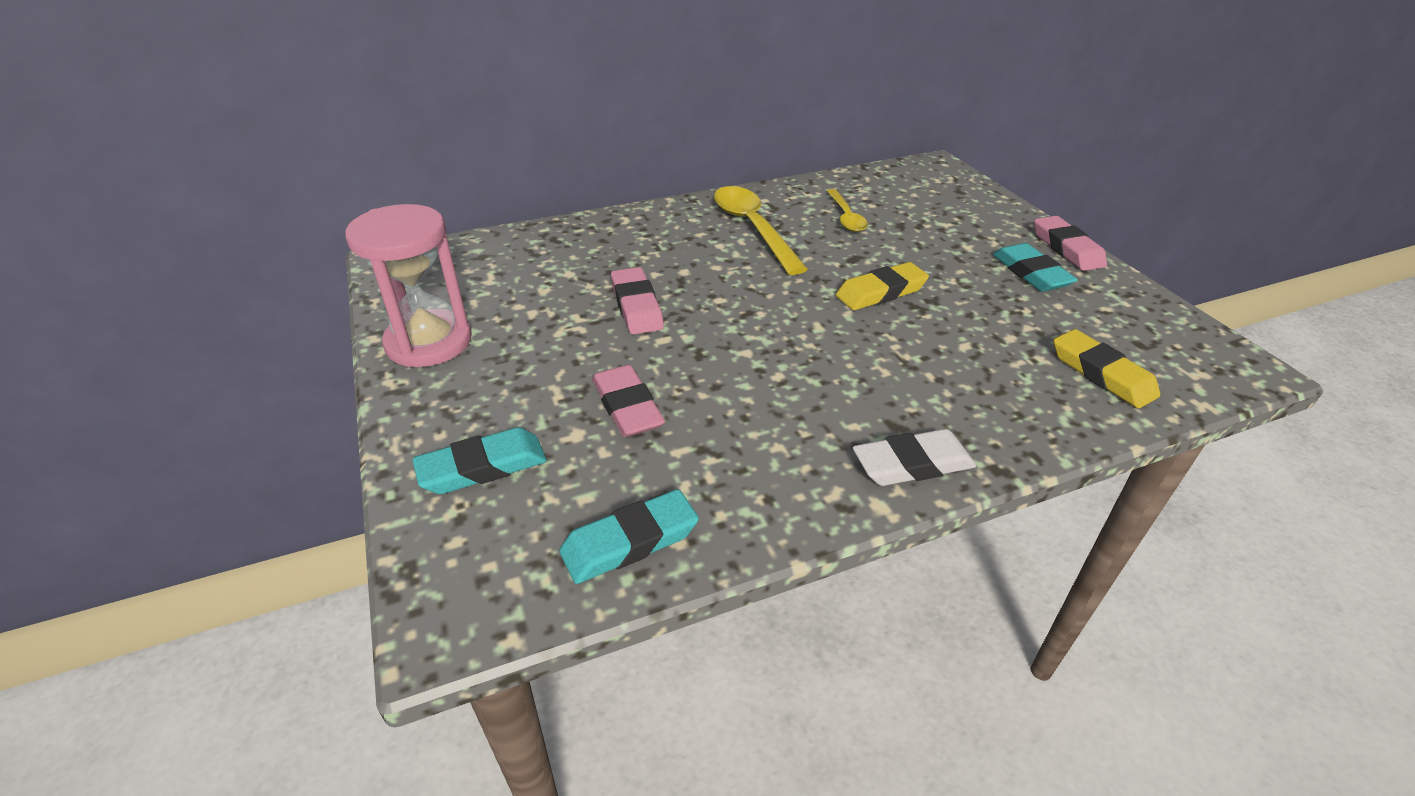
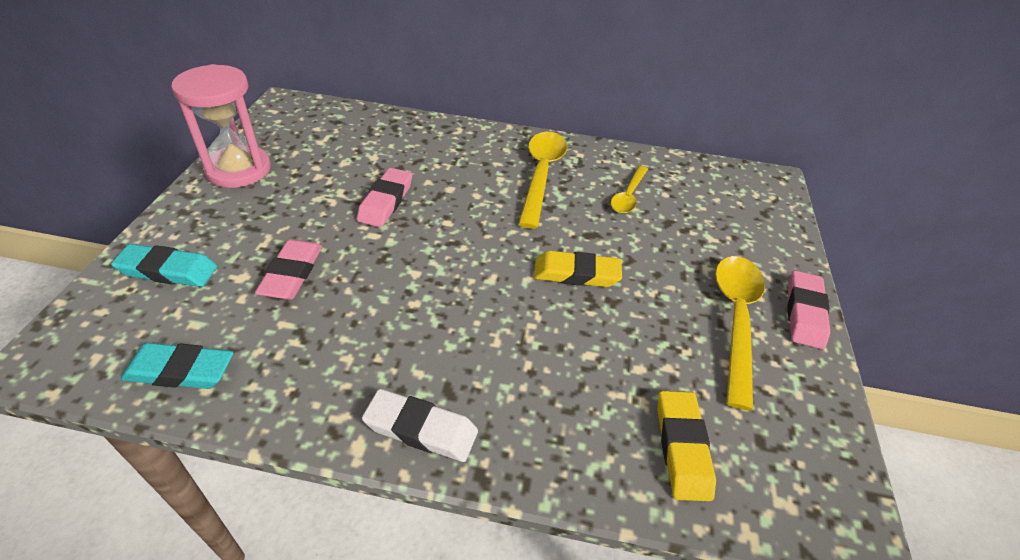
camera: 30 degrees right, 5 degrees up
(1031, 273) = (735, 320): turquoise eraser -> yellow spoon

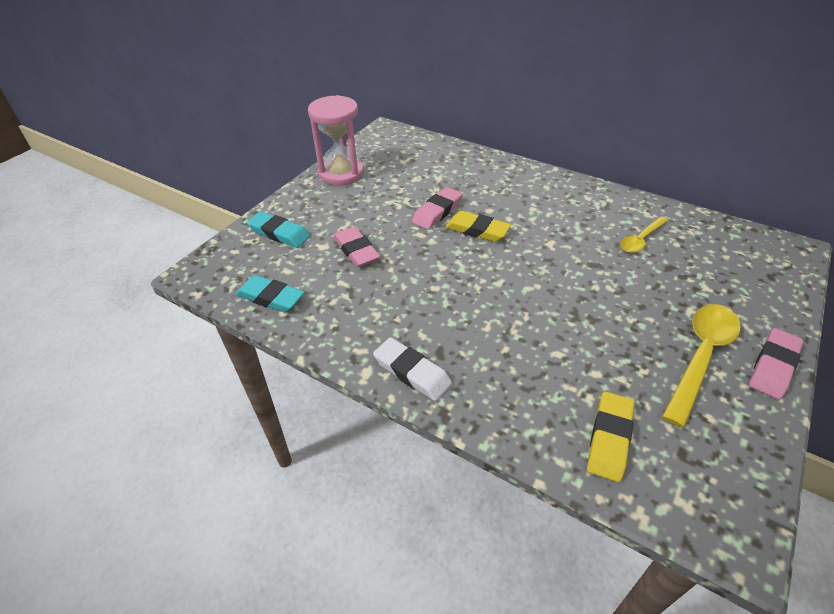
camera: 25 degrees right, 0 degrees up
(292, 274) = (356, 250): pink eraser -> pink eraser turned 60 degrees counterclockwise
(541, 175) = (569, 211): yellow spoon -> none
(576, 274) = (570, 292): yellow eraser -> yellow eraser (477, 230)

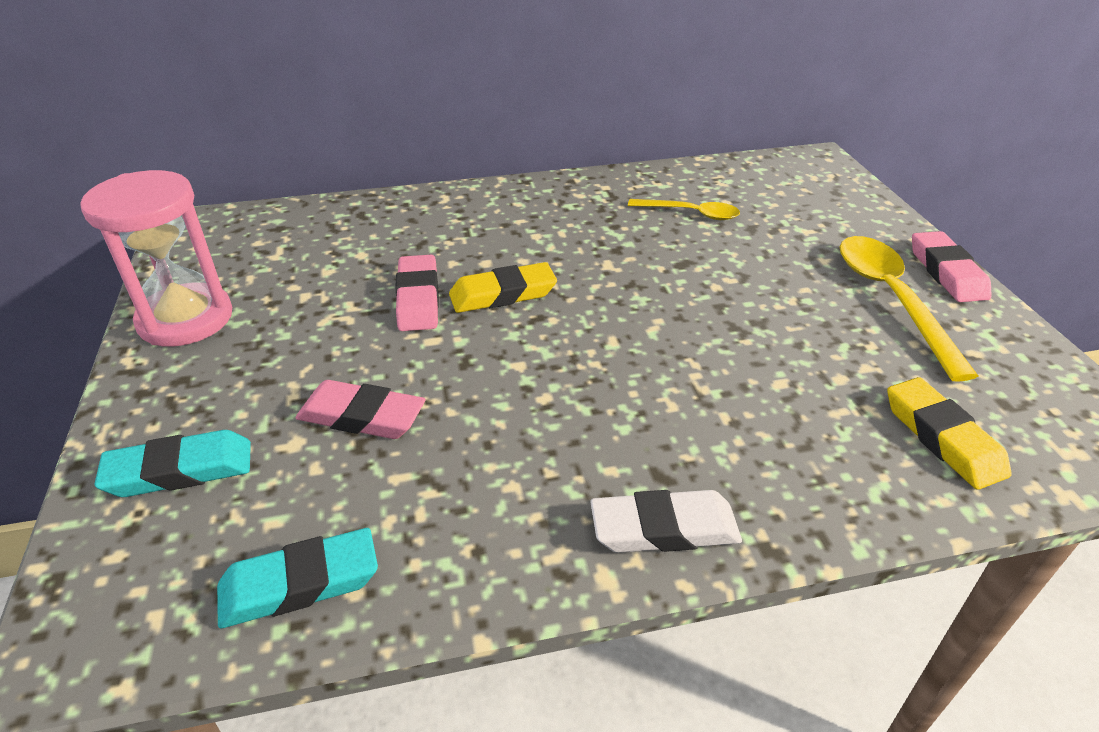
camera: 45 degrees left, 5 degrees down
(640, 240) = (690, 213): yellow spoon -> yellow spoon turned 75 degrees counterclockwise

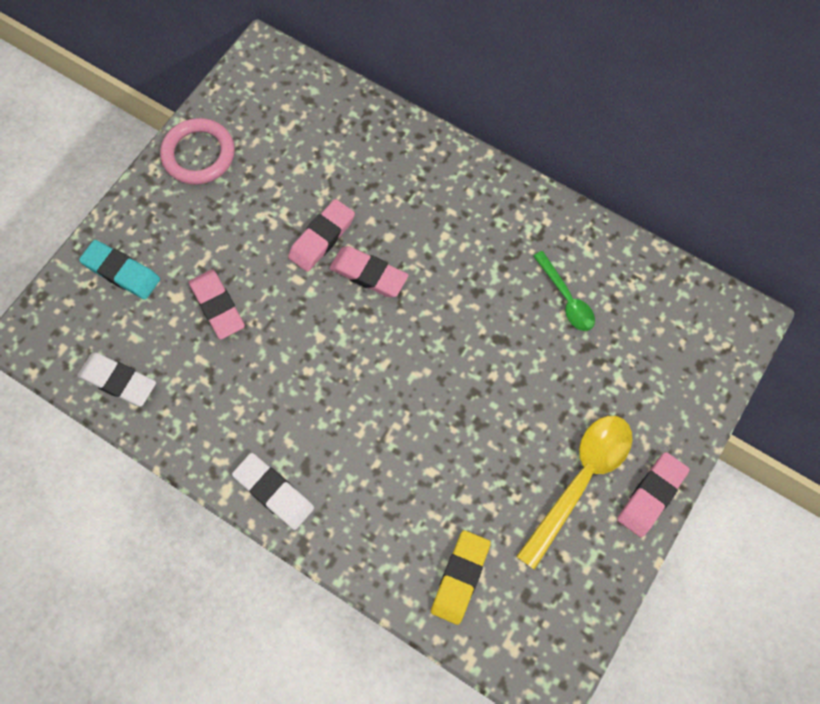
camera: 45 degrees right, 30 degrees up
(186, 319) = (199, 154): pink hourglass -> pink ring
(300, 584) = (118, 381): turquoise eraser -> white eraser
(503, 294) = (368, 274): yellow eraser -> pink eraser
(690, 213) = (566, 298): yellow spoon -> green spoon

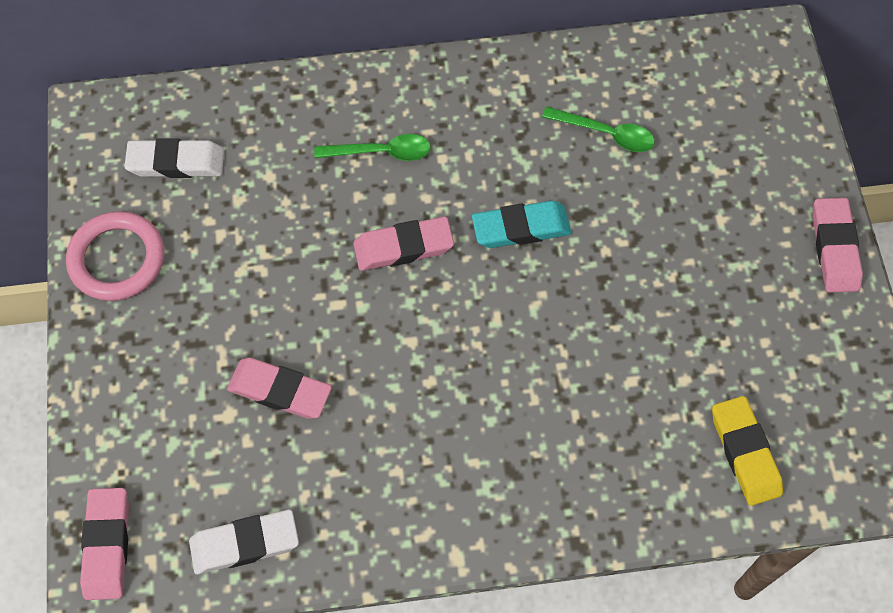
camera: 40 degrees left, 5 degrees down
(122, 272) = (144, 435): turquoise eraser -> turquoise eraser (521, 228)
(274, 492) = (505, 520): white eraser -> white eraser (176, 162)
(322, 238) = (325, 247): pink eraser -> pink eraser (107, 545)
(410, 203) = (381, 152): none -> green spoon
(580, 481) = (766, 283): yellow spoon -> none

